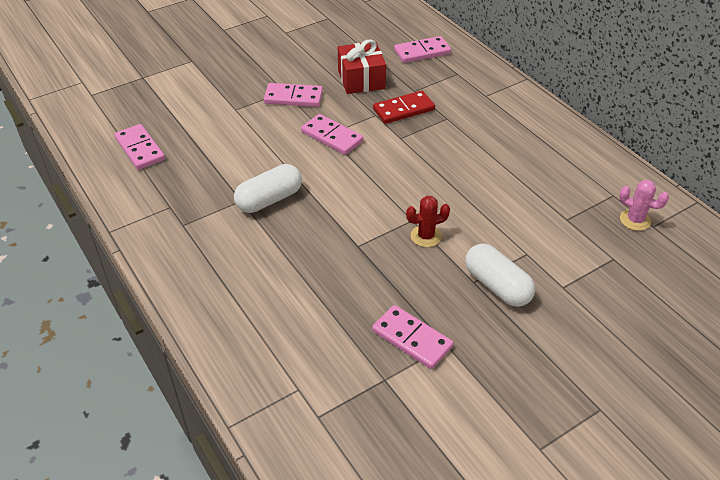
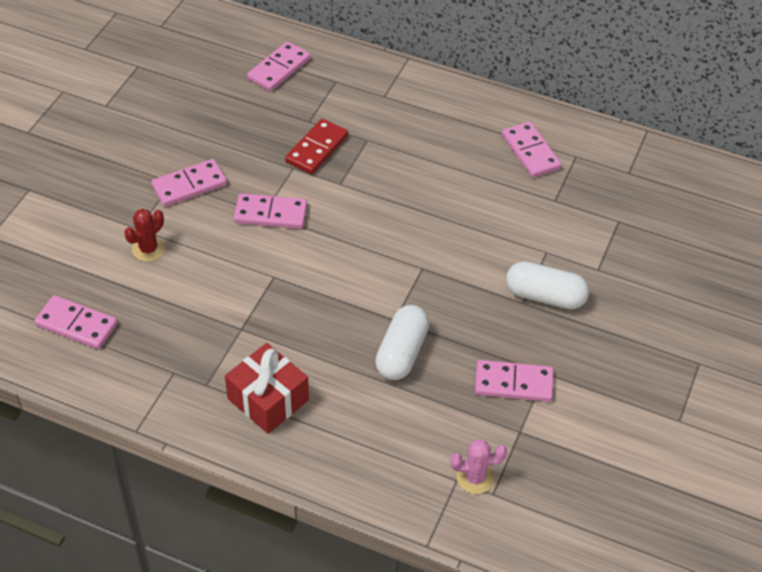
camera: 35 degrees left, 5 degrees up
(269, 199) = (269, 314): white capsule -> white capsule (402, 353)
(361, 79) = (243, 131): red gift -> red gift (268, 399)
(426, 236) = (448, 278): red cactus -> red cactus (148, 249)
(574, 176) = (530, 152): none -> pink domino
(635, 220) = (610, 174): pink cactus -> pink cactus (475, 478)

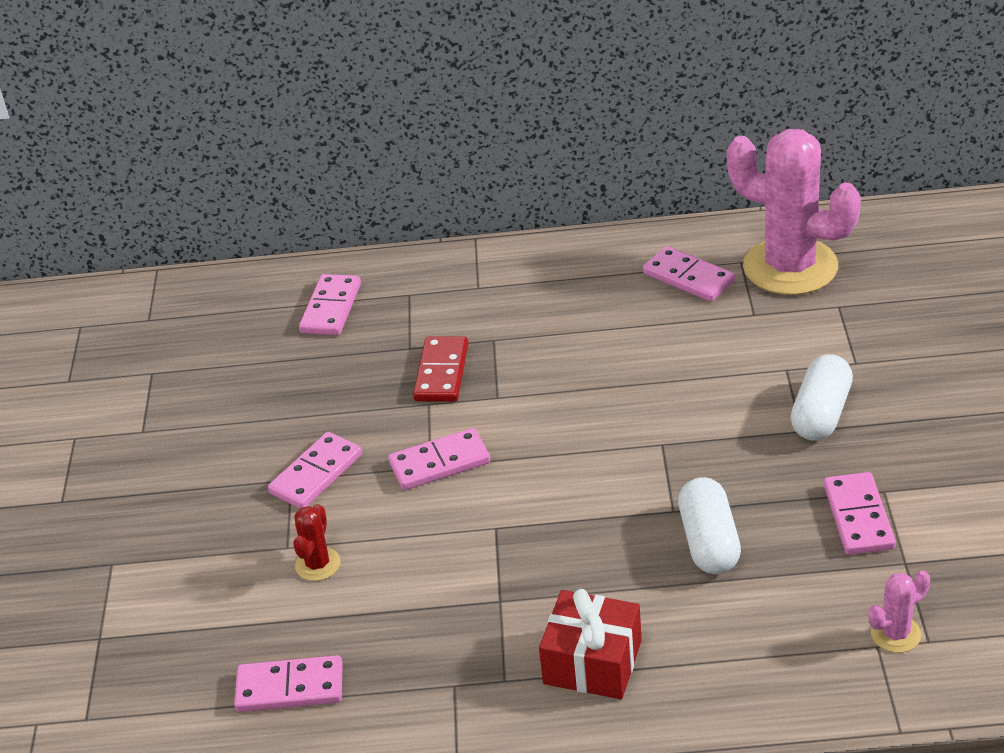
camera: 20 degrees left, 10 degrees down
(513, 383) = (858, 517): pink domino -> pink domino turned 75 degrees counterclockwise
(545, 296) = (821, 414): white capsule -> white capsule turned 60 degrees counterclockwise
(607, 175) = (790, 267): none -> pink cactus

